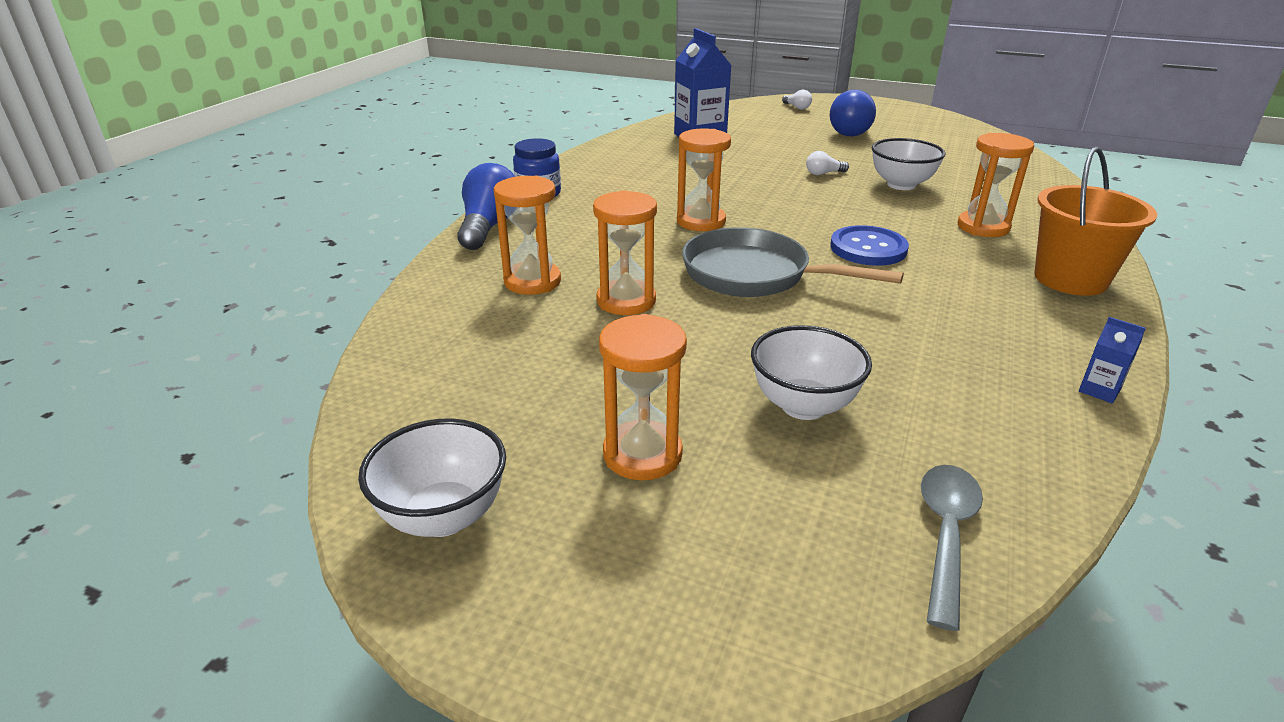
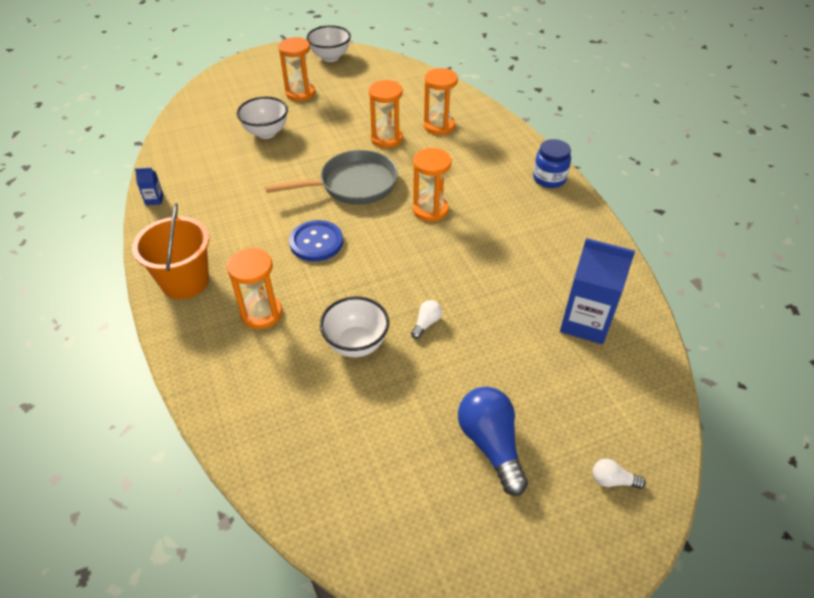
camera: 135 degrees right, 15 degrees up
(489, 227) = (519, 142): blue light bulb -> none
(945, 535) = (192, 117): grey spoon -> none

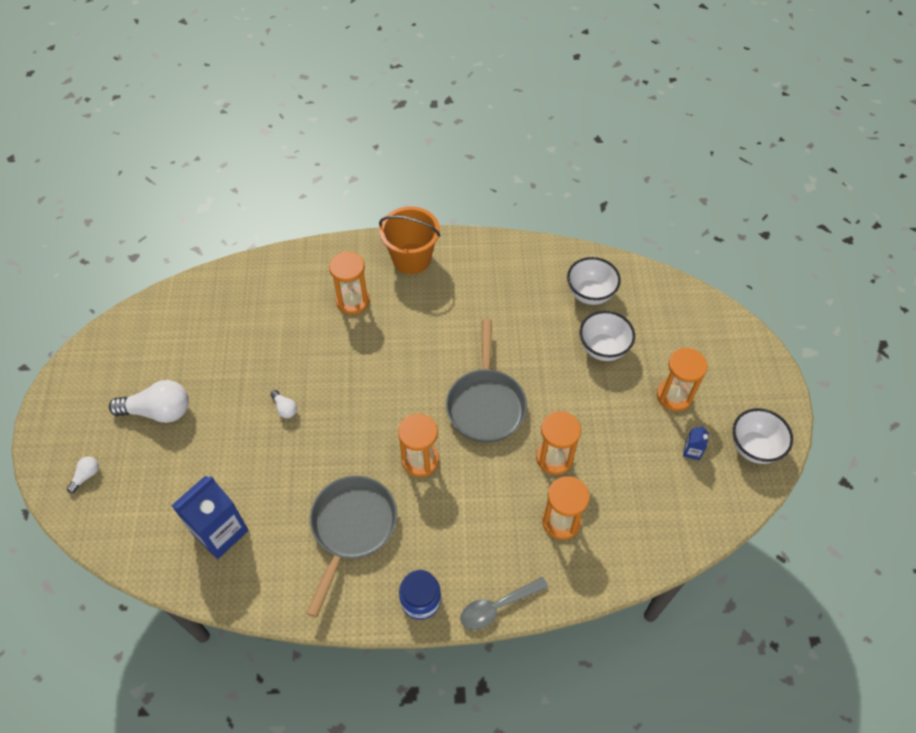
camera: 110 degrees right, 10 degrees up
(154, 199) = (525, 249): blue carton -> blue carton (692, 451)
(316, 242) = (417, 354): blue button -> none
(356, 344) = (290, 354): white bowl -> white bowl (590, 294)
(491, 444) = (158, 411): blue light bulb -> white light bulb
(519, 233) = (352, 528): none -> grey pan
(525, 141) = (497, 607): none -> grey spoon

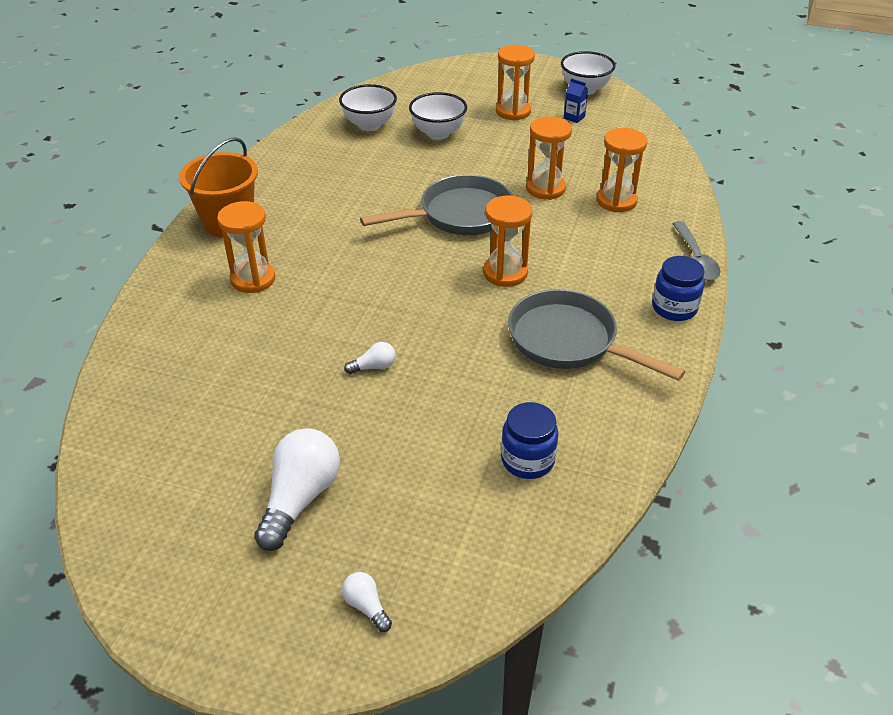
camera: 70 degrees left, 15 degrees down
(220, 532) = (527, 460): blue carton -> blue jar
(486, 404) = (459, 215): grey pan -> grey pan turned 45 degrees counterclockwise

